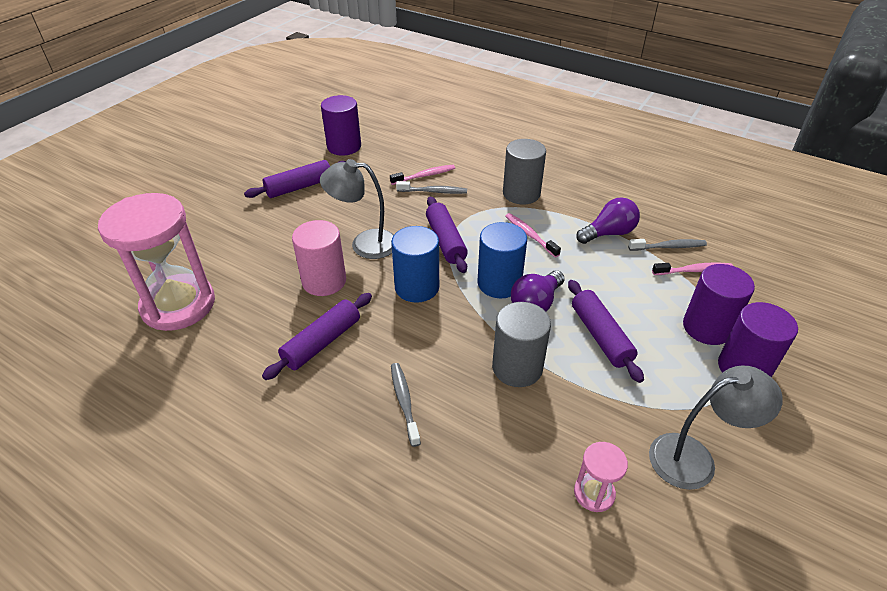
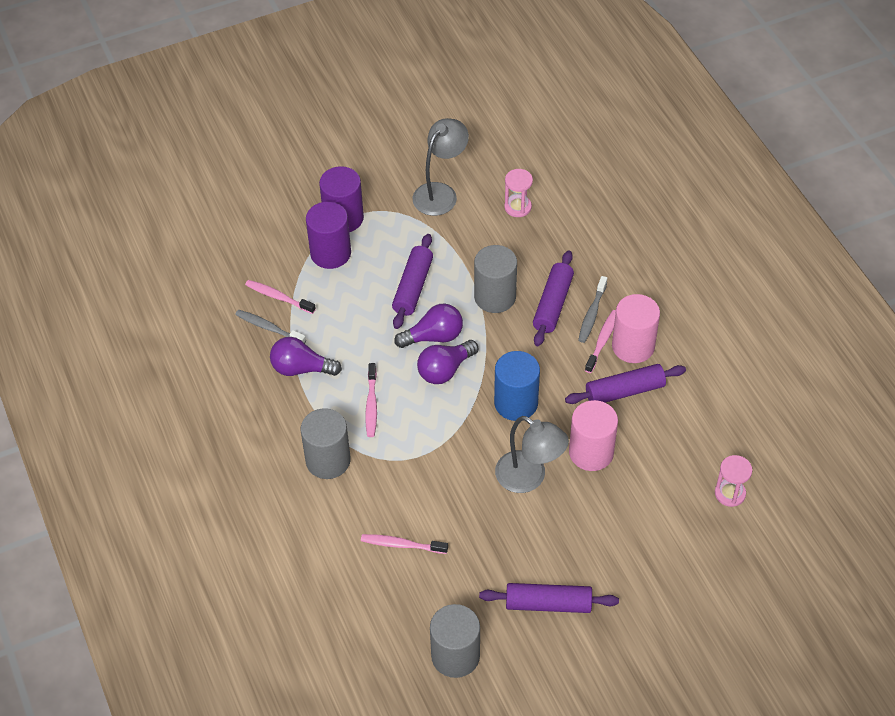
camera: 145 degrees left, 10 degrees up
(178, 305) = (730, 493): pink hourglass -> pink hourglass, size x0.44
(338, 390) = (633, 346): none -> pink cylinder
(344, 146) = (455, 655): purple cylinder -> grey cylinder
(374, 379) = (602, 341): none -> pink toothbrush
(433, 191) = (411, 513): grey toothbrush -> none
(445, 241) = (452, 440): purple rolling pin -> purple rolling pin (553, 304)
(499, 283) = (445, 370): blue cylinder -> purple light bulb
(694, 458) = (440, 193): grey lamp -> grey lamp turned 105 degrees clockwise

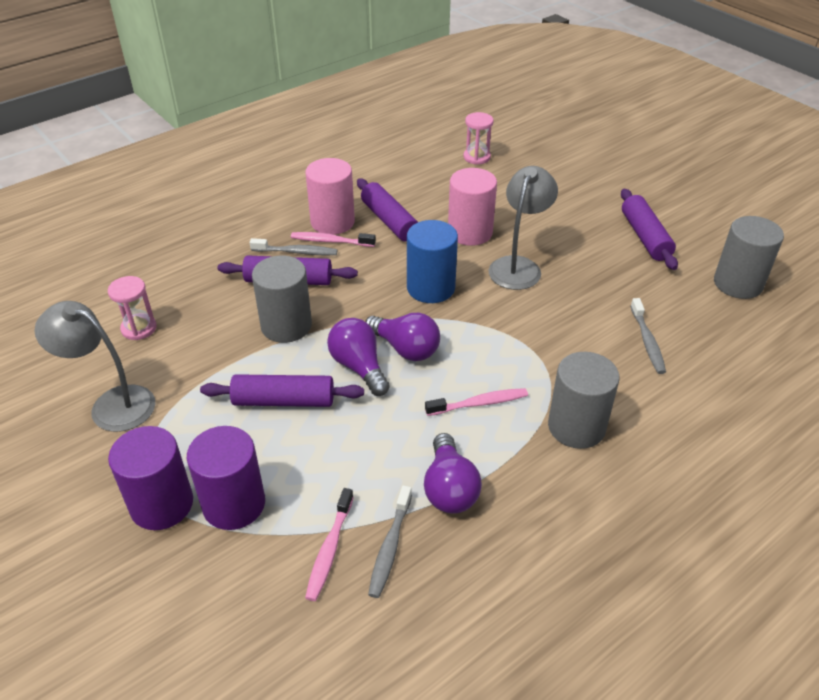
camera: 105 degrees left, 10 degrees down
(401, 545) = (647, 341): pink toothbrush -> grey toothbrush

